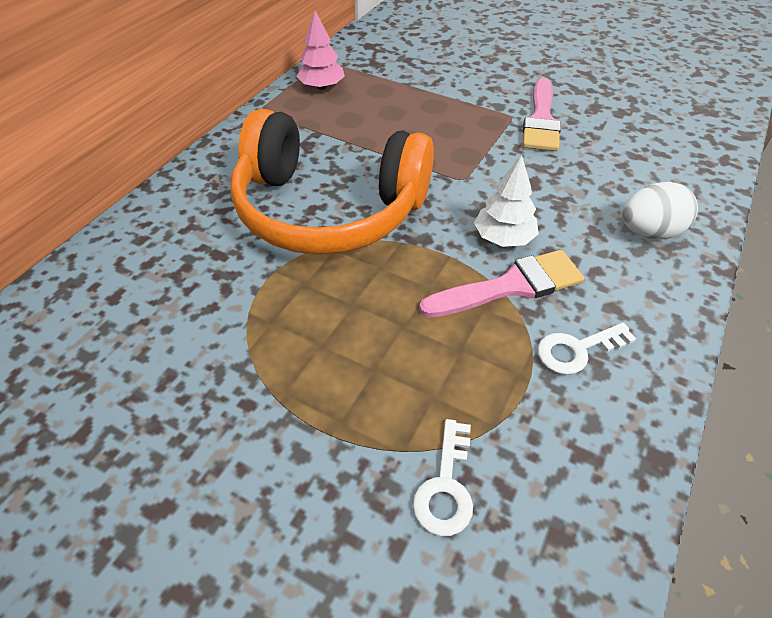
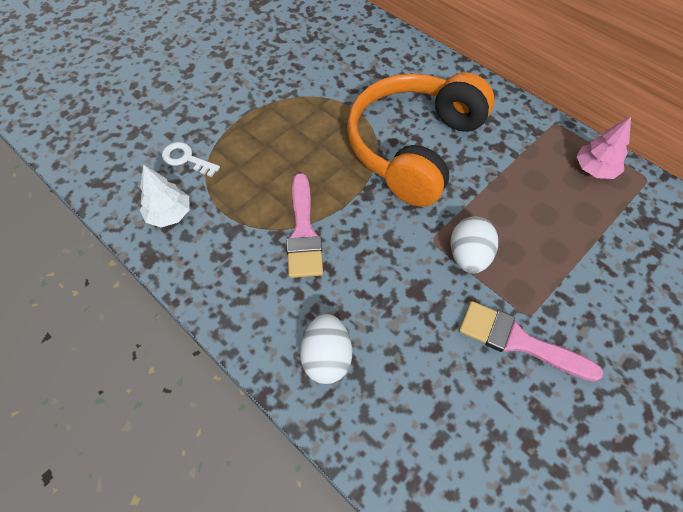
camera: 105 degrees right, 10 degrees up
(469, 153) = (468, 256): none -> white egg
(503, 238) = (352, 245): white tree -> white tree (169, 214)
(576, 350) = (236, 249): white key -> none

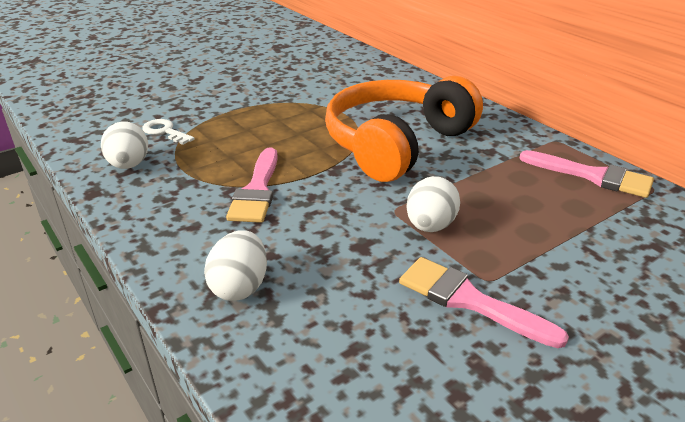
camera: 10 degrees right, 25 degrees down
(169, 214) = (129, 165): white tree -> white egg
(594, 169) = (593, 176): pink tree -> pink brush

